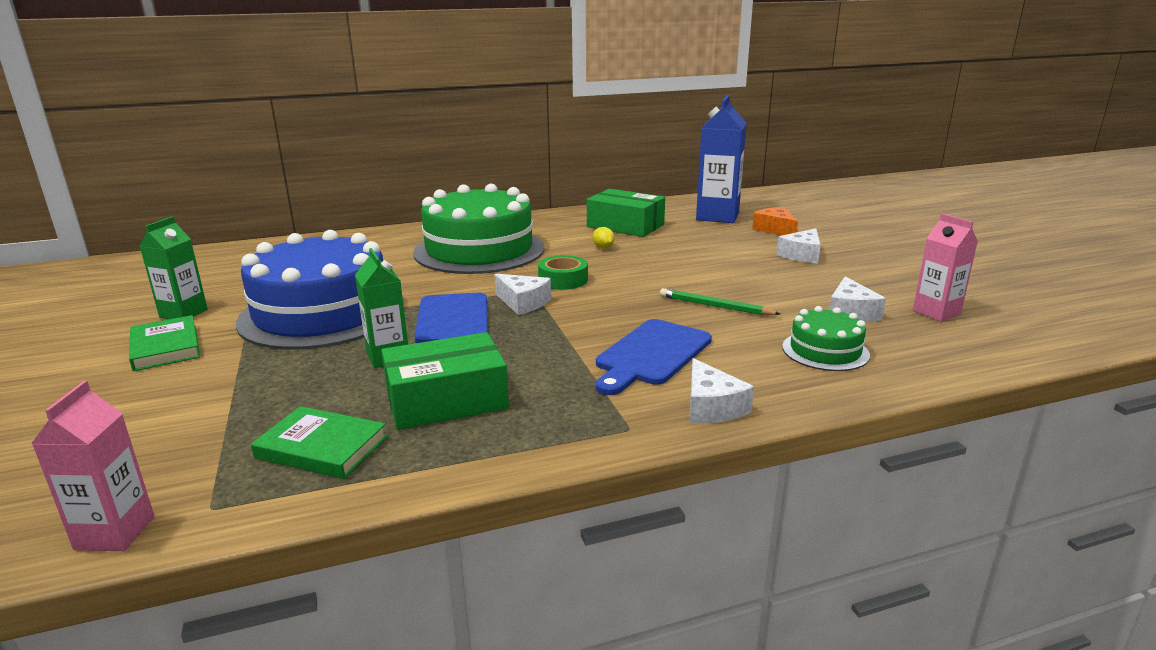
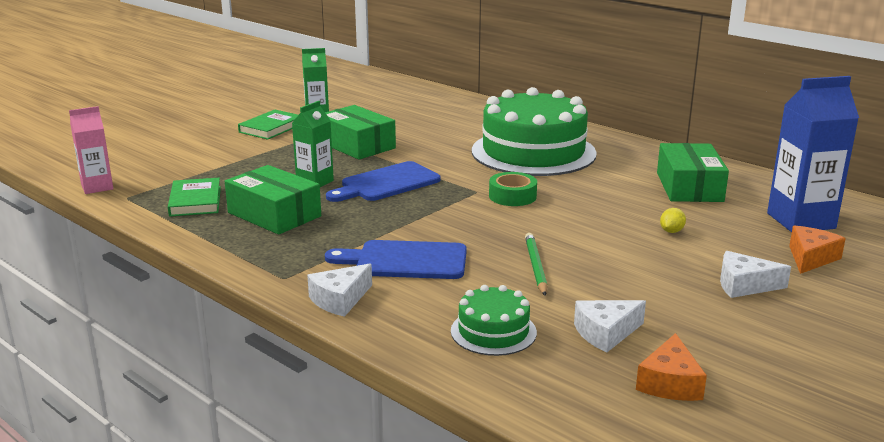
camera: 60 degrees right, 0 degrees up
(322, 313) = (357, 145): blue cake -> green box
(523, 303) = (448, 195): white cheese -> none
(603, 247) = (613, 192): yellow lemon -> yellow lemon (671, 231)
(936, 312) = (670, 383): pink carton -> orange cheese

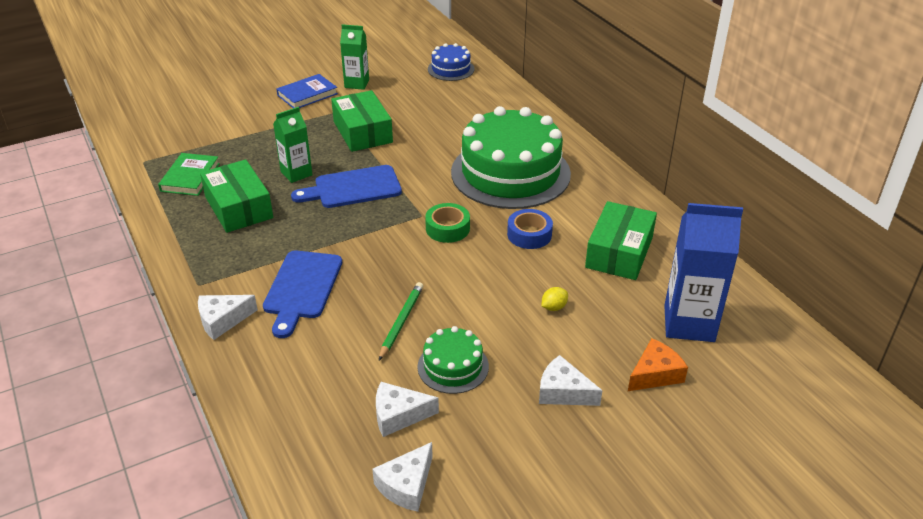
camera: 20 degrees right, 15 degrees up
(97, 187) = (129, 144): pink carton -> none
(271, 128) = (307, 94): green book -> blue book
(403, 95) = (451, 69): none -> blue cake
(405, 261) = (302, 288): blue cutting board -> blue cutting board turned 105 degrees counterclockwise
(493, 331) = (312, 388): green cake -> green cake (453, 366)
(595, 188) = (529, 234): none -> blue tape
(670, 383) = (406, 485): orange cheese -> white cheese

